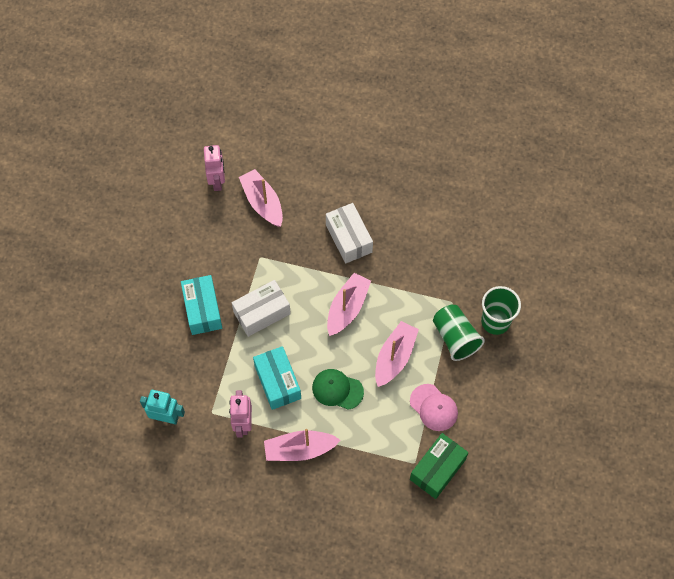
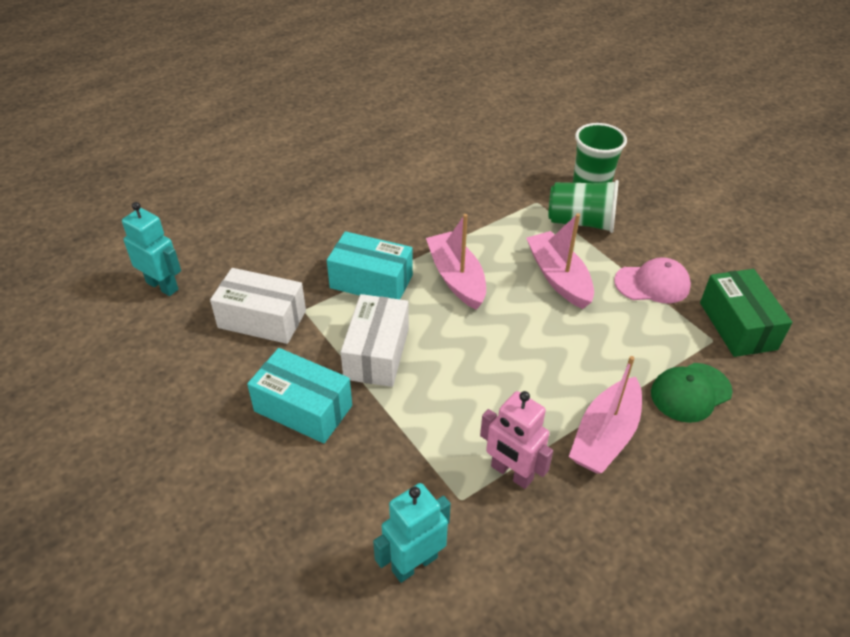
camera: 50 degrees left, 20 degrees down
(217, 181) = (162, 286): pink robot -> turquoise robot
(262, 202) = (242, 266): pink boat -> none
(278, 382) = (487, 397): turquoise box -> turquoise box (371, 281)
(337, 389) = (553, 348): green cap -> green cap (690, 392)
(348, 238) = (375, 229): white box -> white box (262, 319)

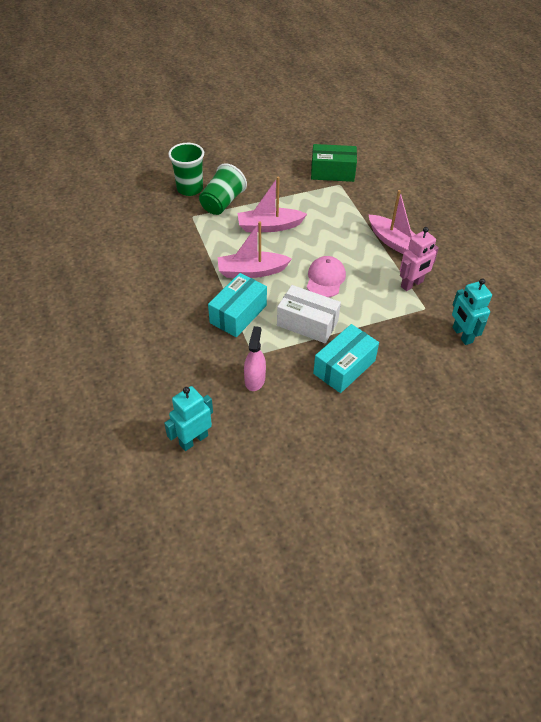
camera: 75 degrees left, 5 degrees up
(262, 319) = (255, 379): white box -> pink spray bottle
(652, 284) = (289, 191): pink cap -> pink cap (325, 279)
(690, 392) = (373, 204): green cap -> none

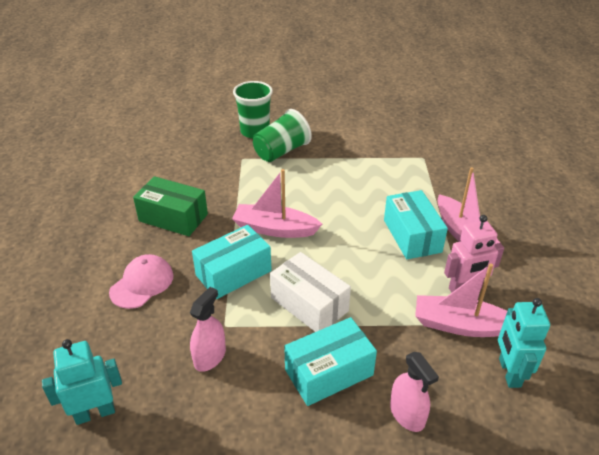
camera: 20 degrees right, 10 degrees down
(269, 226) = (320, 185): pink boat -> pink boat (461, 325)
(325, 279) = (357, 257): pink cap -> pink cap (142, 283)
(332, 172) = (420, 144): green box -> green box (173, 218)
(358, 252) = (412, 236): none -> turquoise box
(408, 380) = (407, 414): none -> pink spray bottle

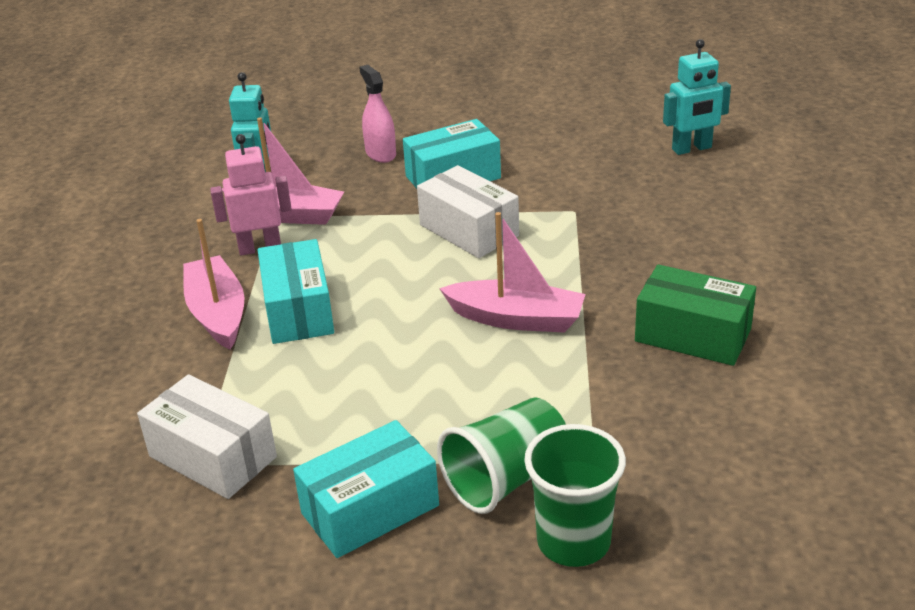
camera: 175 degrees left, 5 degrees down
(142, 283) = (699, 248): pink cap -> none
(210, 357) = (586, 186): pink spray bottle -> none
(233, 273) = (573, 261): turquoise box -> turquoise box (370, 509)
(418, 159) = (212, 457): none -> white box

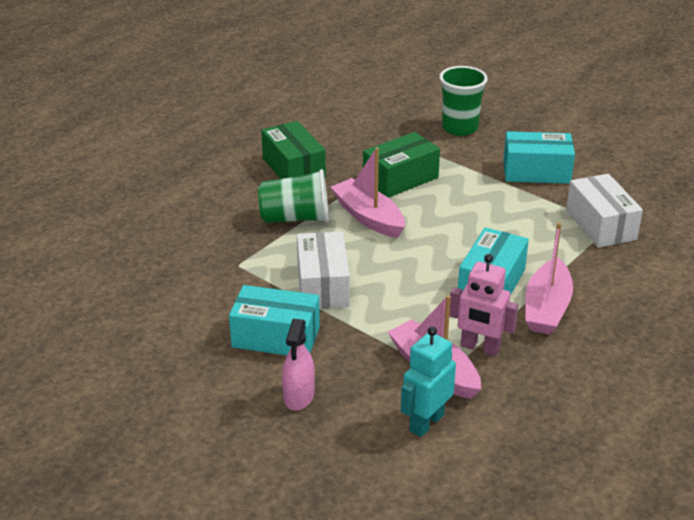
camera: 145 degrees left, 0 degrees up
(506, 479) = (462, 156): green cup -> green cup (295, 218)
(545, 391) = (400, 179): none -> green box
(692, 149) = (89, 269): turquoise robot -> none

